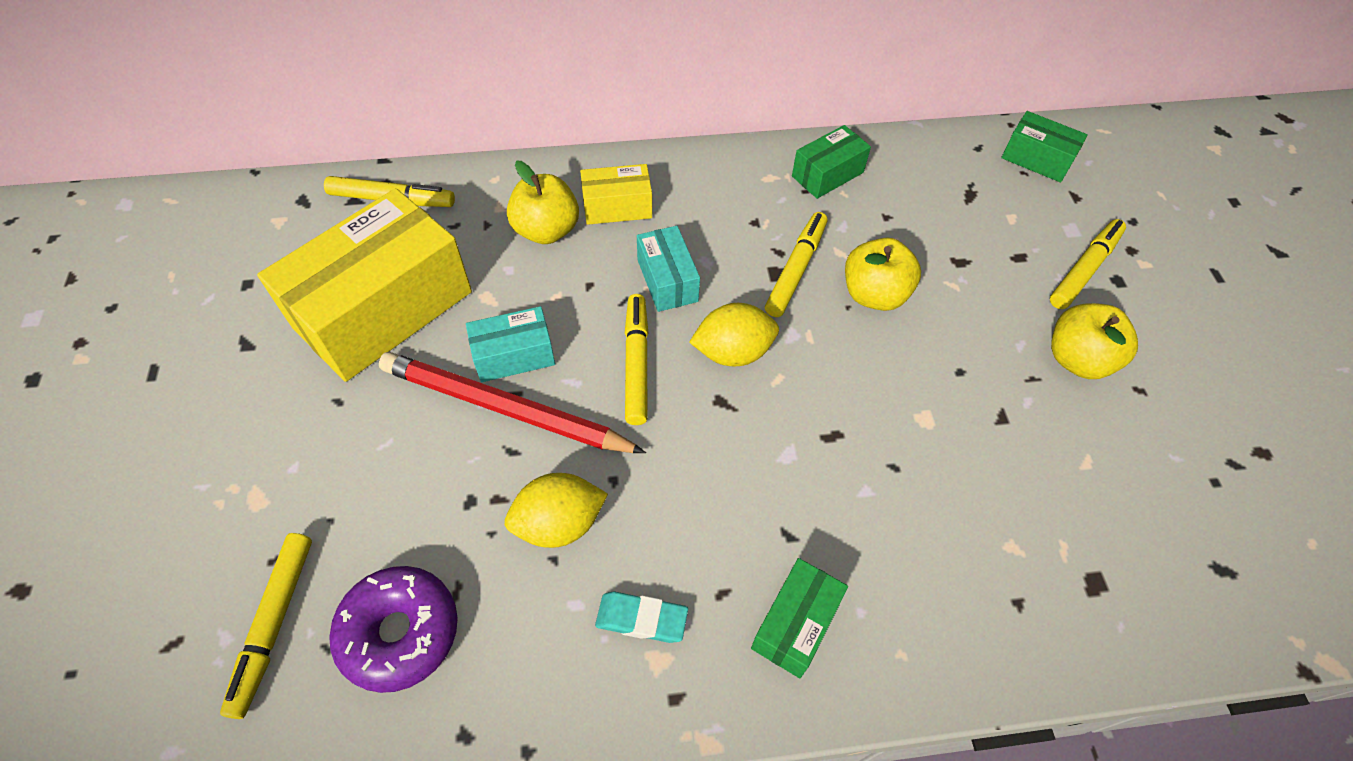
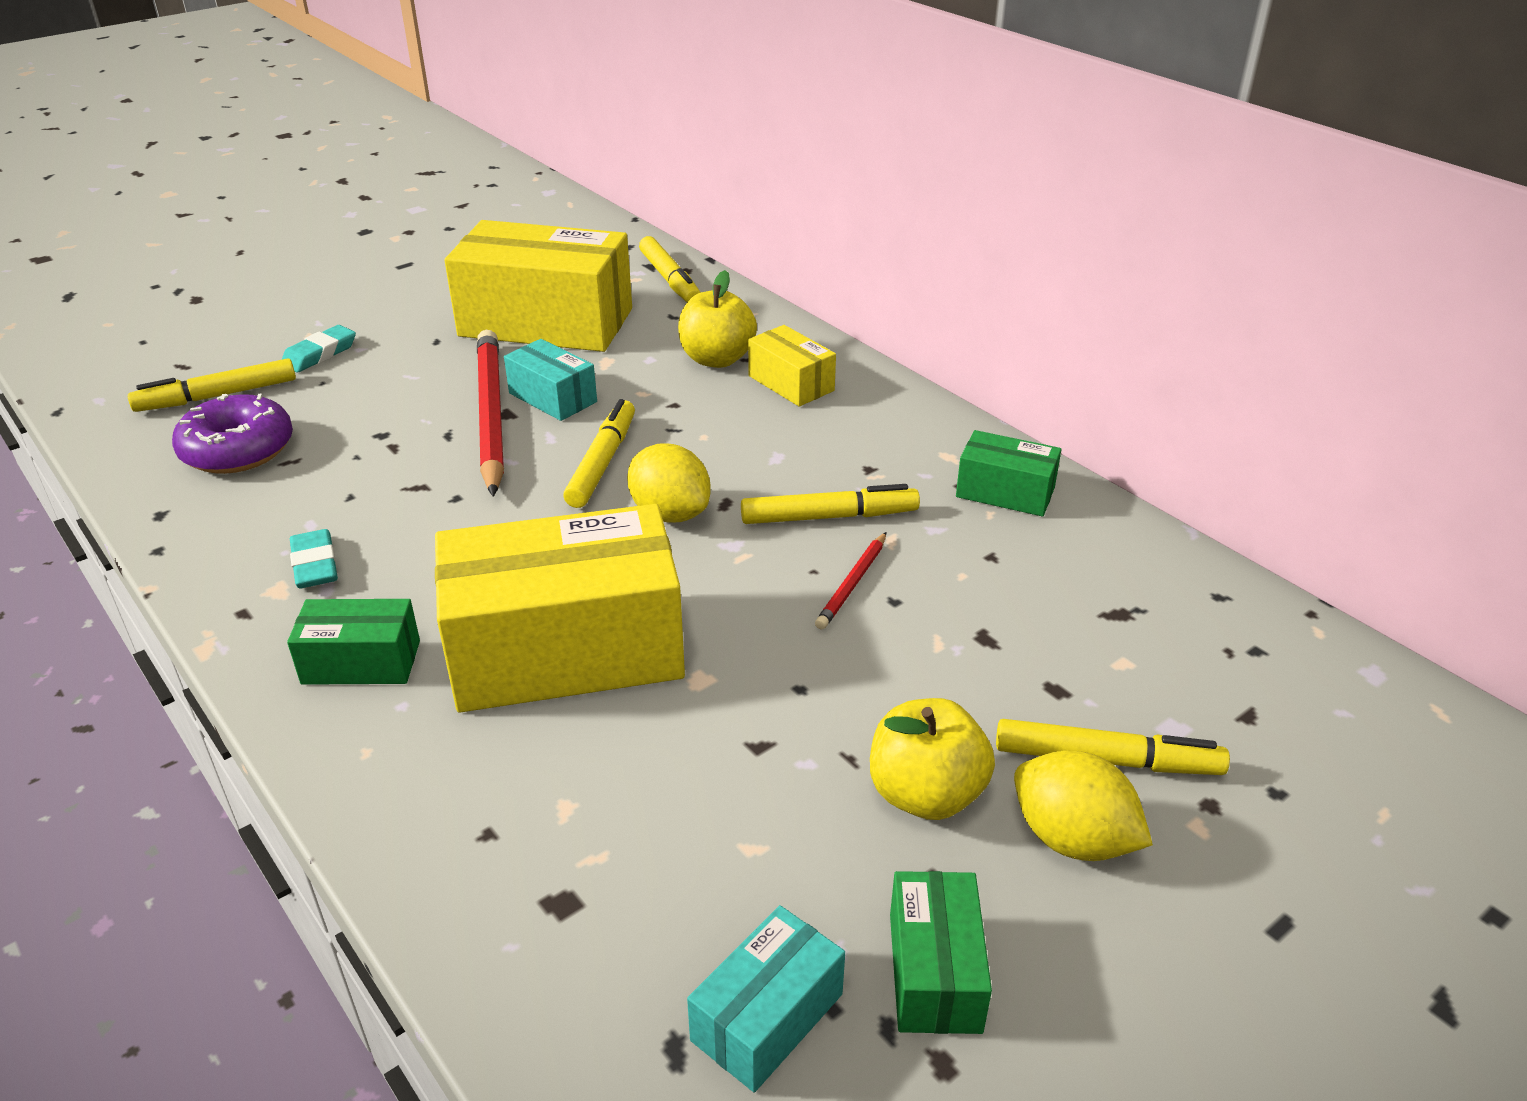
camera: 60 degrees right, 20 degrees down
(272, 505) = (320, 354): none -> turquoise eraser
(559, 523) = (388, 485): yellow lemon -> yellow lemon (1072, 839)
(636, 363) = (602, 462): yellow marker -> yellow marker turned 45 degrees counterclockwise
(667, 280) = (725, 443): turquoise box -> turquoise box (767, 1017)
(854, 482) = (566, 650): none -> yellow box
(874, 294) = (852, 584): yellow apple -> red pencil
(1036, 159) = (1272, 656): green box -> green box (934, 972)

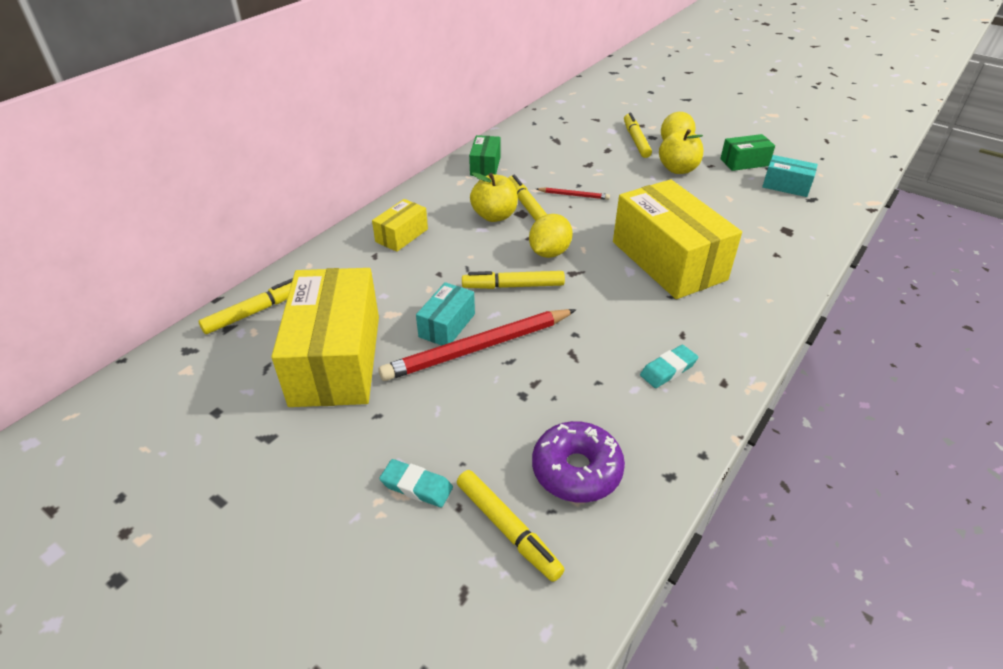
camera: 105 degrees left, 5 degrees up
(361, 662) = (723, 321): green box -> none
(717, 359) = (378, 267): yellow apple -> yellow apple (494, 216)

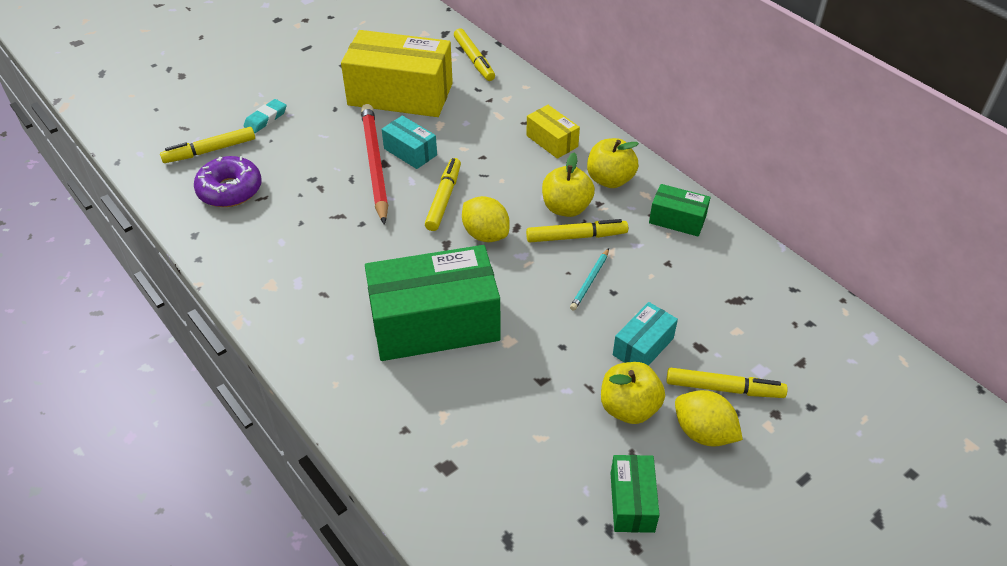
camera: 105 degrees right, 5 degrees up
(448, 199) = (610, 180): none -> yellow apple
(574, 195) = (590, 281): red pencil -> turquoise pencil
(668, 260) = (434, 323): yellow box -> green box
(668, 369) = (289, 269): turquoise eraser -> none
(786, 186) = (551, 524): turquoise box -> turquoise box (643, 346)

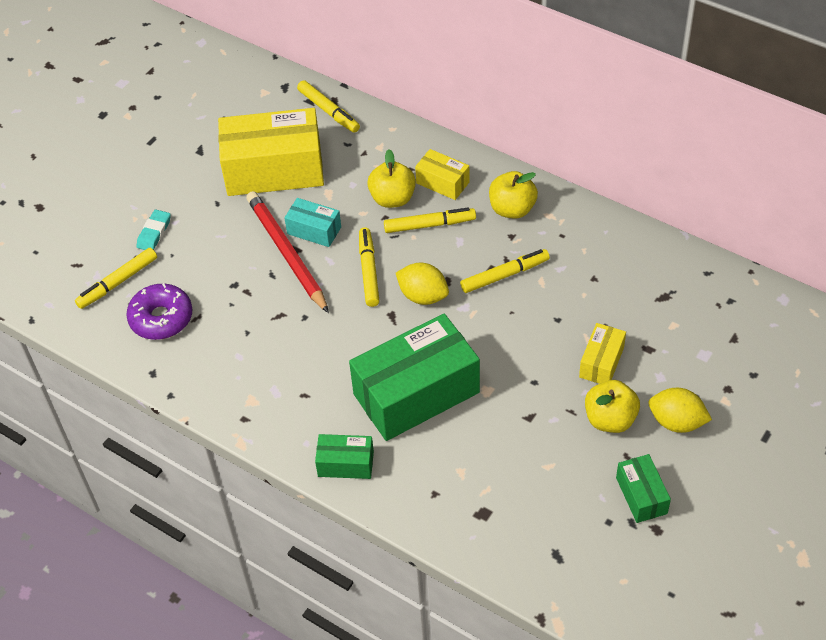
camera: 15 degrees left, 5 degrees up
(566, 208) = (484, 249): yellow apple -> yellow apple (392, 198)
(590, 281) = (533, 315): turquoise pencil -> none
(643, 346) = (601, 362): turquoise box -> yellow box
(677, 220) = (587, 233): green box -> green box (346, 464)
(724, 388) = (680, 379): yellow marker -> yellow marker (429, 225)

